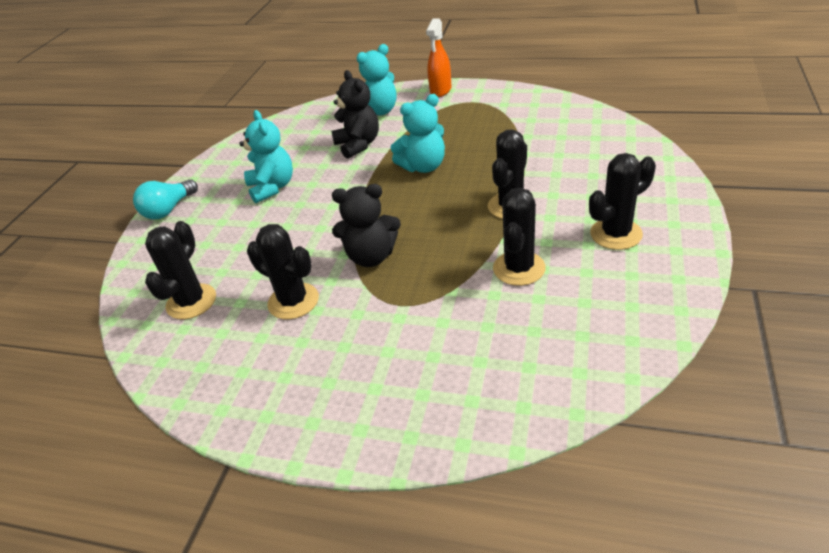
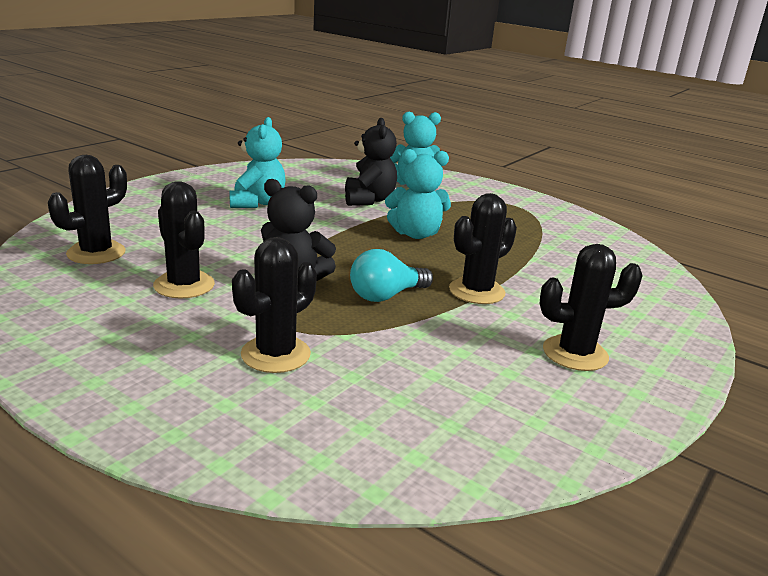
camera: 15 degrees right, 15 degrees down
(168, 210) = (152, 188): turquoise light bulb -> turquoise light bulb (386, 296)
(440, 90) = (489, 188): orange spray bottle -> none
(519, 268) = (435, 342): black cactus -> black cactus (275, 354)

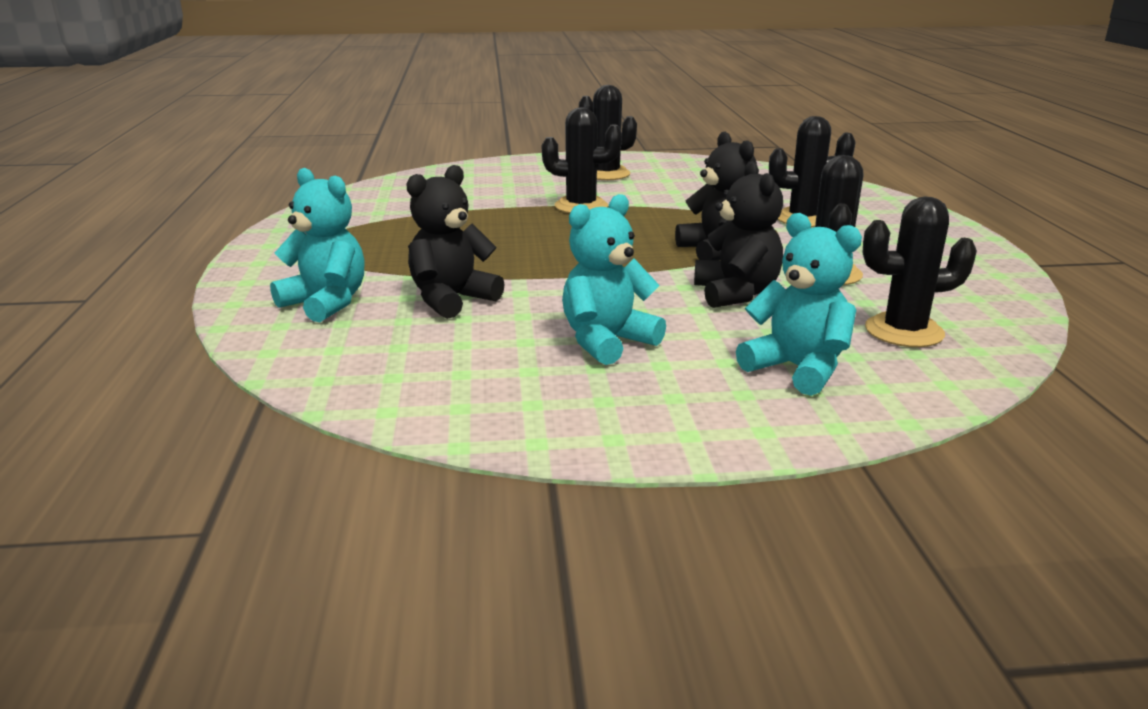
camera: 130 degrees left, 0 degrees up
(230, 247) = (736, 293): none -> black teddy bear
(386, 296) = (659, 222): turquoise light bulb -> none
(416, 234) = (510, 251): turquoise teddy bear -> turquoise teddy bear (797, 369)

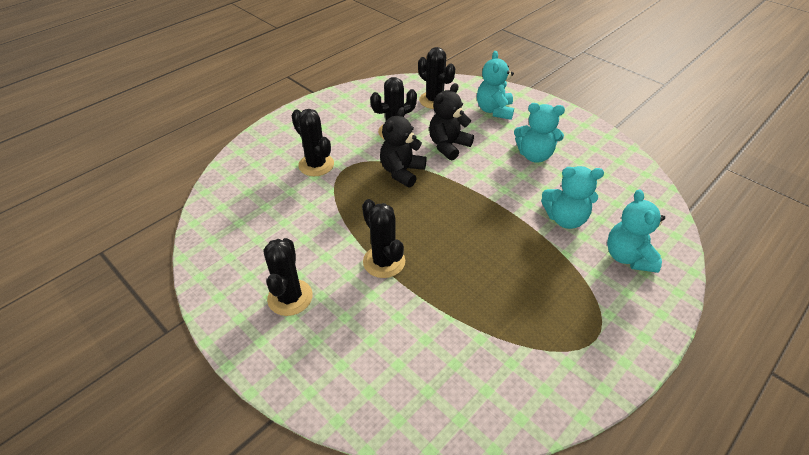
camera: 130 degrees left, 20 degrees up
(451, 300) = (565, 219): black teddy bear -> turquoise teddy bear

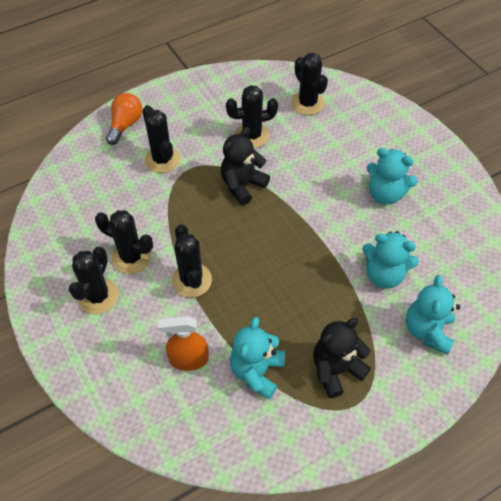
camera: 15 degrees right, 10 degrees up
(270, 143) = (125, 125): none -> orange light bulb
(314, 254) = (131, 257): none -> black cactus
(409, 337) = (188, 359): none -> orange spray bottle
(448, 146) = (300, 164): black teddy bear -> black teddy bear (336, 370)
(494, 110) = (366, 129): turquoise teddy bear -> turquoise teddy bear (257, 371)

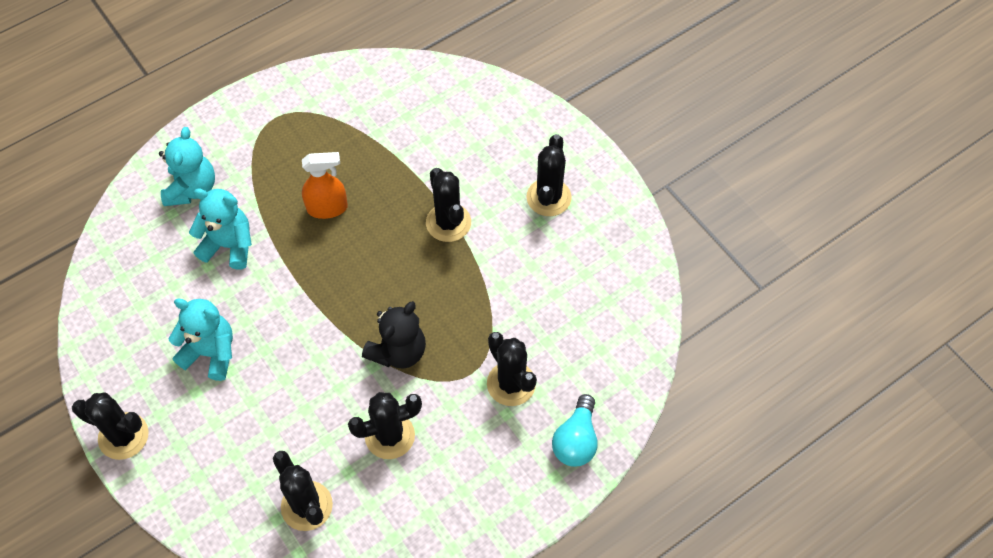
camera: 175 degrees right, 5 degrees up
(125, 125) = (576, 440): orange light bulb -> turquoise light bulb
(131, 257) = (522, 244): black cactus -> black cactus (123, 436)
(188, 359) = (441, 143): orange spray bottle -> orange spray bottle (327, 208)
(257, 371) = (371, 138): turquoise teddy bear -> none
(336, 370) = (292, 145): black teddy bear -> none

